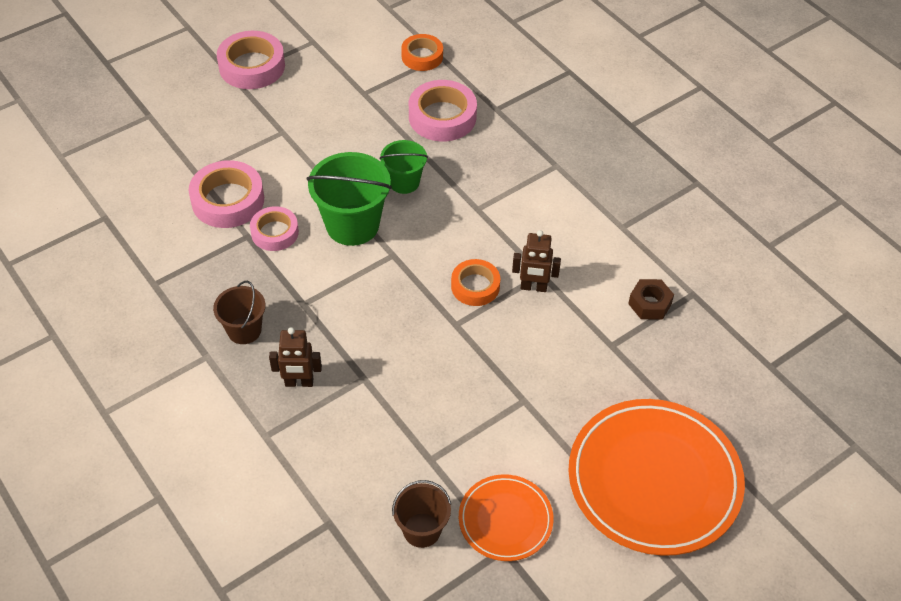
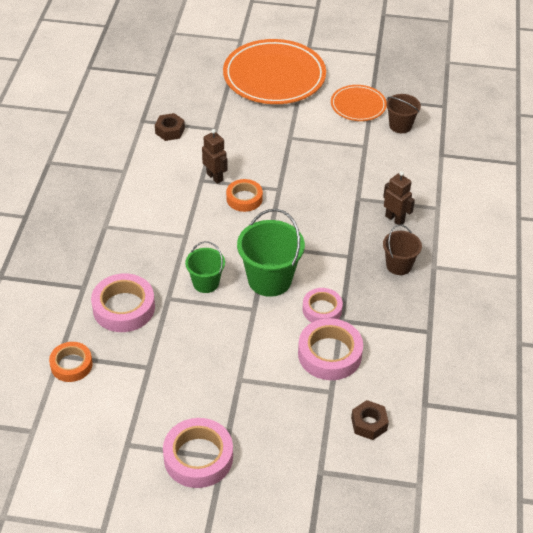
camera: 135 degrees left, 5 degrees down
(141, 171) = (369, 424): none -> brown nut

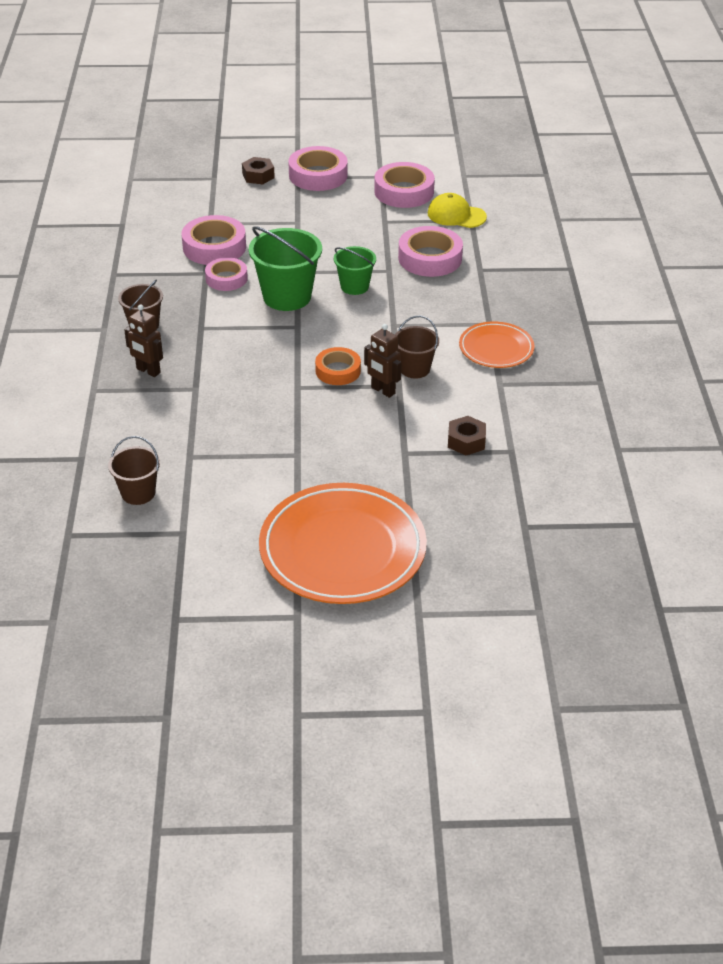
camera: 170 degrees right, 5 degrees down
(71, 365) = (456, 215): orange tape -> yellow cap
(111, 412) = (404, 192): none -> pink tape
(183, 192) = (415, 369): none -> brown bucket
(358, 105) = (203, 516): orange plate -> orange plate (496, 348)
(369, 424) = (173, 207): brown nut -> brown nut (258, 176)

